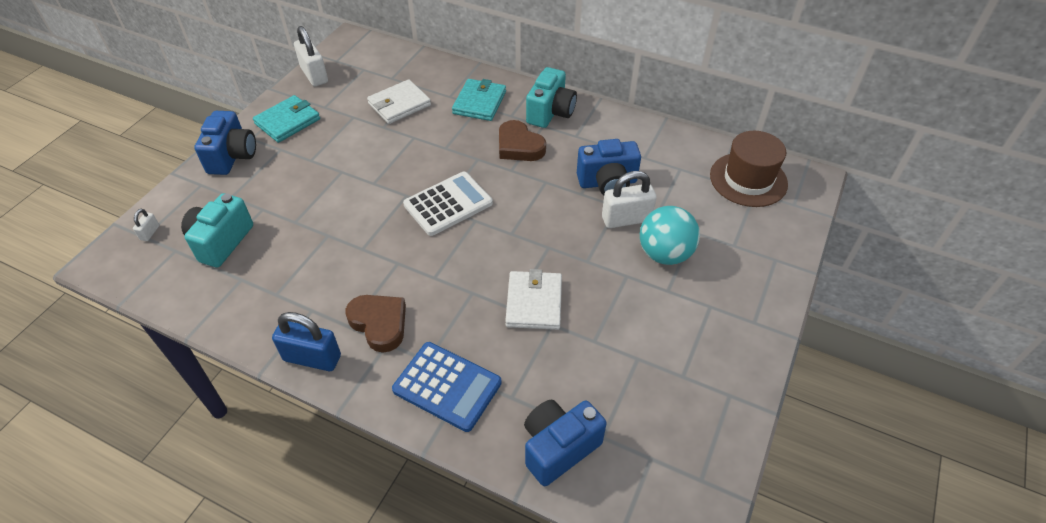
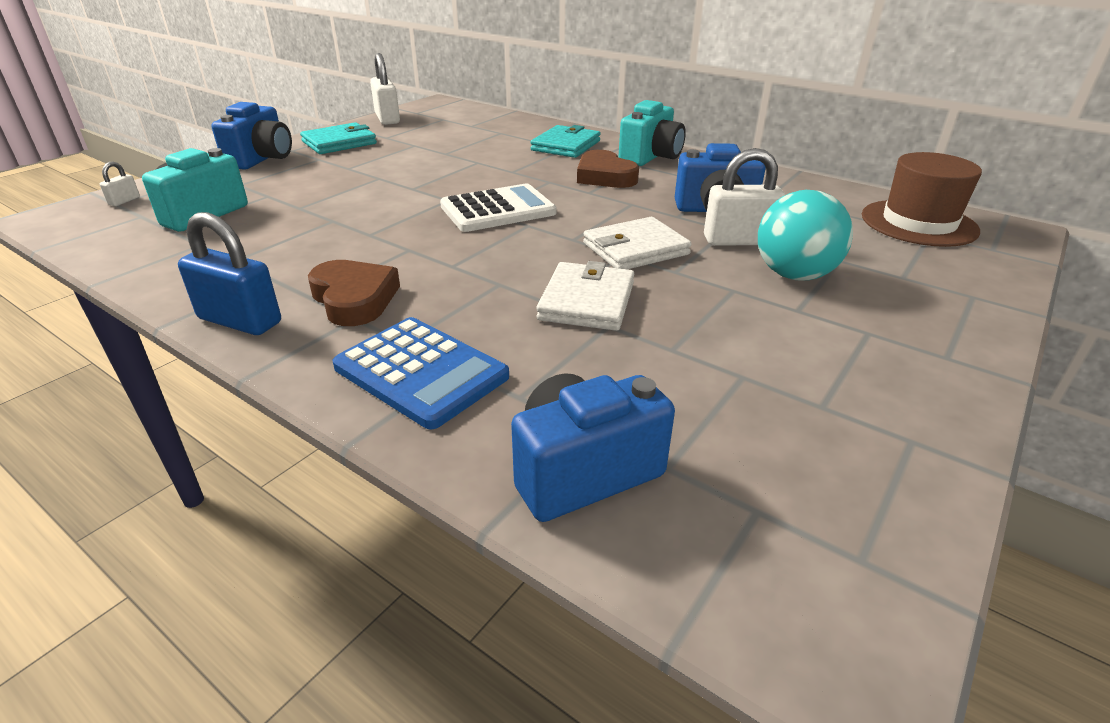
camera: 10 degrees right, 15 degrees down
(399, 104) = (471, 141): white wallet -> white wallet (635, 249)

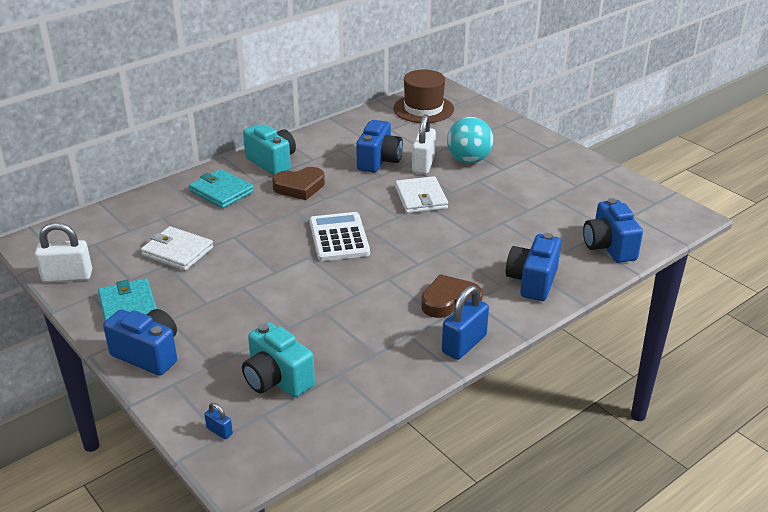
camera: 75 degrees left, 0 degrees up
(124, 201) = (219, 431): white padlock -> blue padlock
(421, 372) = (532, 281): blue calculator -> blue camera
(587, 301) = (477, 224): white wallet -> white wallet (177, 251)

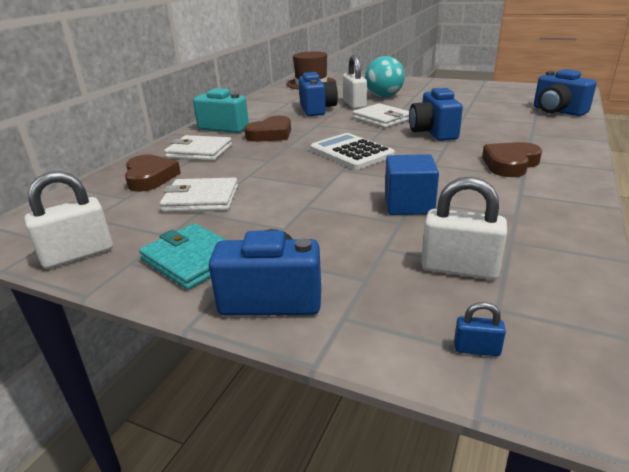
camera: 25 degrees left, 5 degrees down
(161, 213) = (150, 177): none -> brown heart
(222, 191) = (199, 151): turquoise wallet -> white wallet
(277, 379) = (459, 268): turquoise camera -> white padlock
(313, 313) = (409, 204): none -> blue cube
(464, 344) = (574, 186): blue padlock -> none
(532, 281) = (546, 138): blue camera -> blue camera (433, 132)

